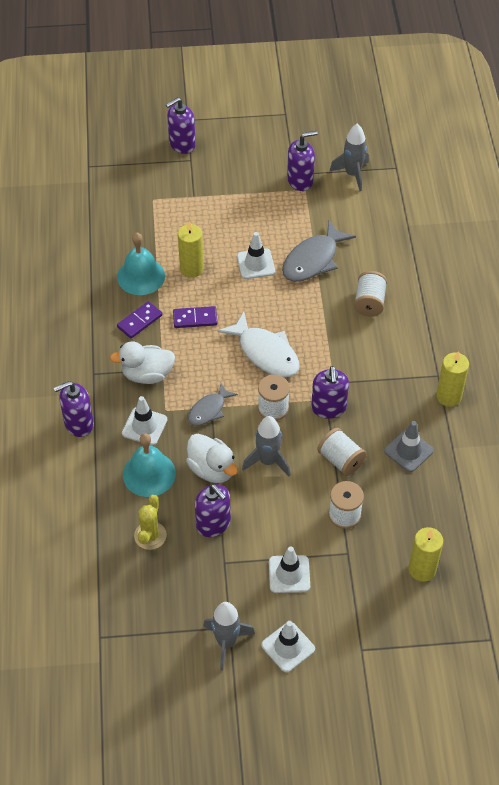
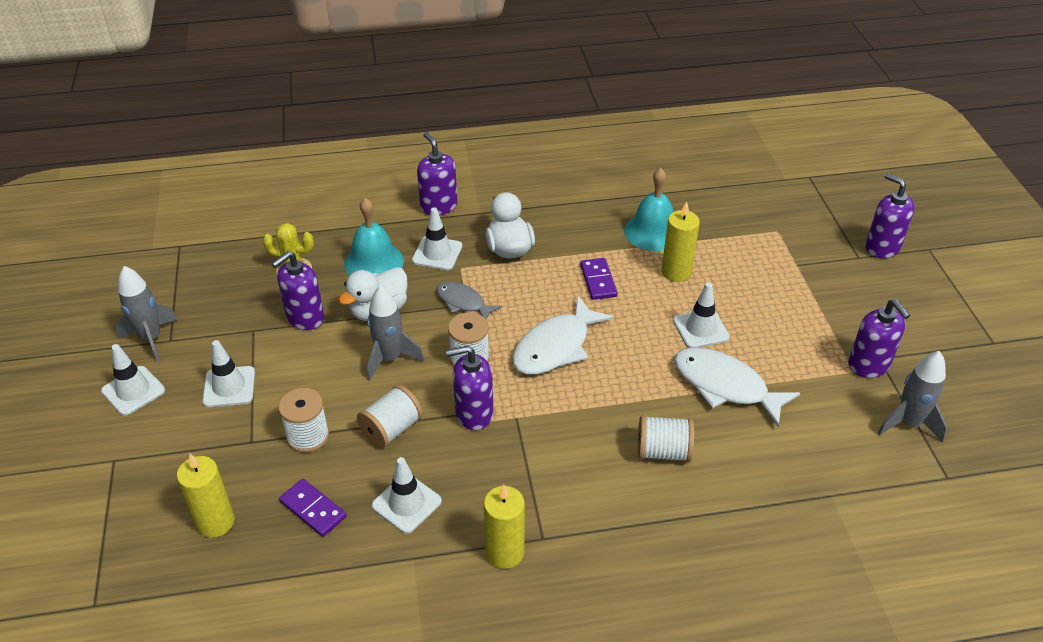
camera: 85 degrees right, 10 degrees down
(140, 321) = (585, 237): purple domino -> purple domino (313, 509)
(313, 260) = (725, 386): grey fish -> white fish
(408, 451) = (406, 503): grey traffic cone -> white traffic cone

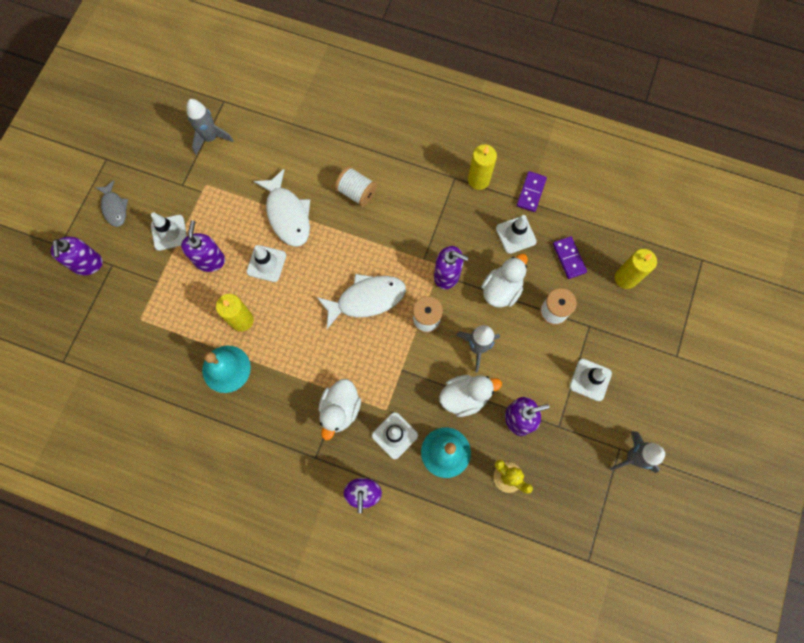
camera: 150 degrees left, 30 degrees up
(133, 391) = (654, 410): white traffic cone -> white traffic cone (169, 232)
(391, 429) = (501, 290): white spool -> white duck
(463, 302) = (403, 373): grey fish -> grey fish (114, 208)
(598, 281) = (299, 342): purple domino -> purple domino (531, 192)
(869, 365) = (193, 183): purple soap dispenser -> purple soap dispenser (210, 260)

